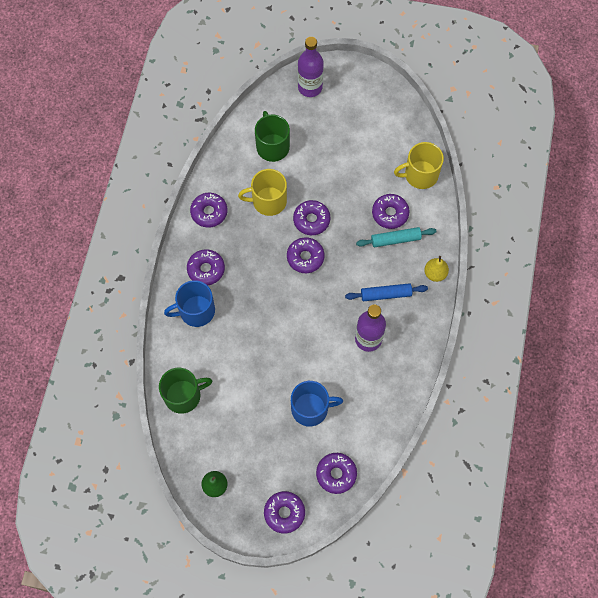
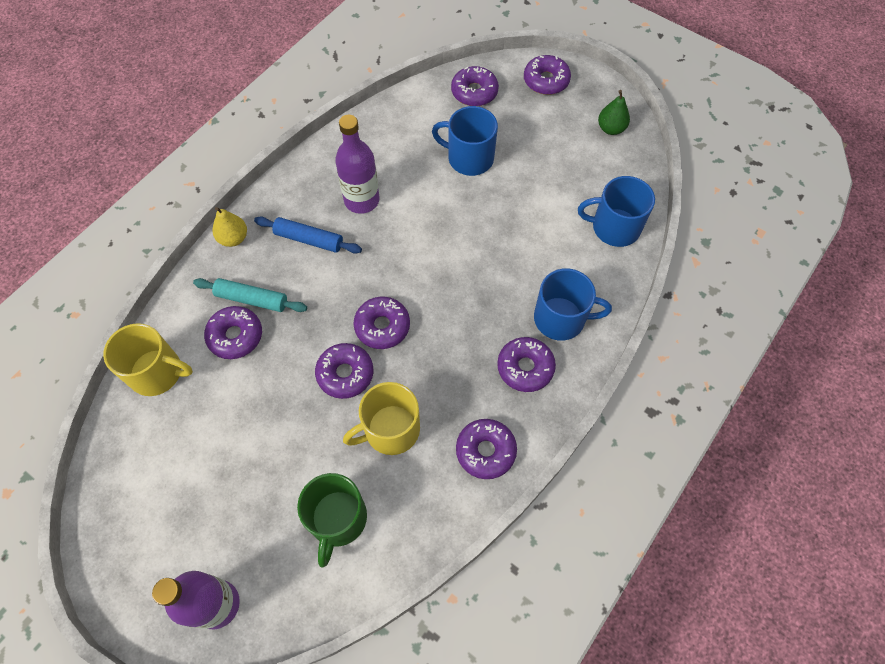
camera: 155 degrees left, 5 degrees down
(183, 395) = (614, 227): green mug -> blue mug
(268, 201) = (390, 430): yellow mug -> yellow mug turned 135 degrees clockwise

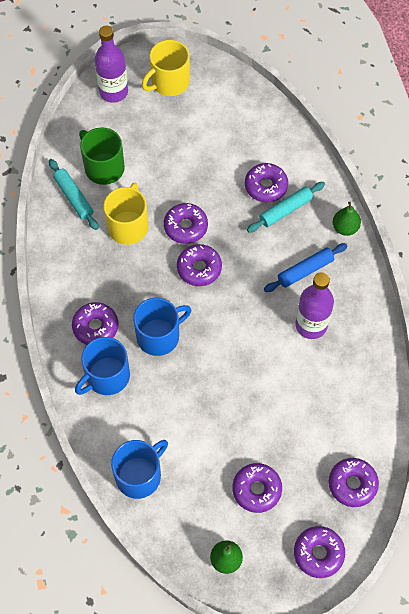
camera: 130 degrees right, 0 degrees up
(157, 372) = (276, 135): yellow mug -> yellow mug (169, 82)
(233, 238) = (345, 228): yellow pear -> green pear
(403, 518) = (74, 197): none -> turquoise rolling pin
(469, 158) = (288, 426): blue mug -> blue mug (159, 336)
(485, 451) = (68, 264): purple donut -> purple donut (256, 489)

